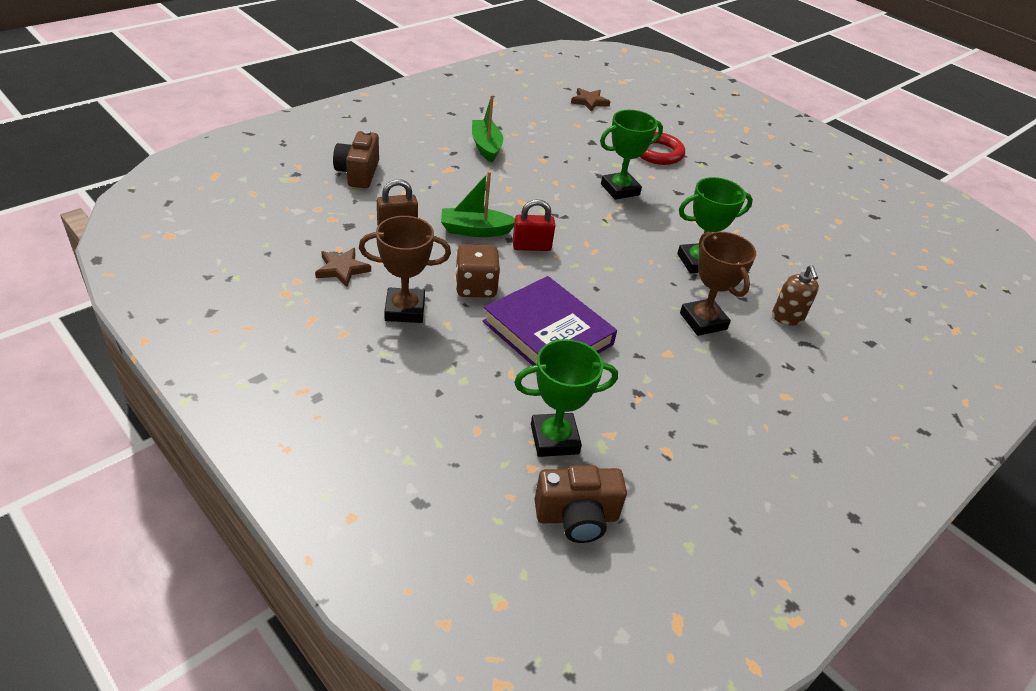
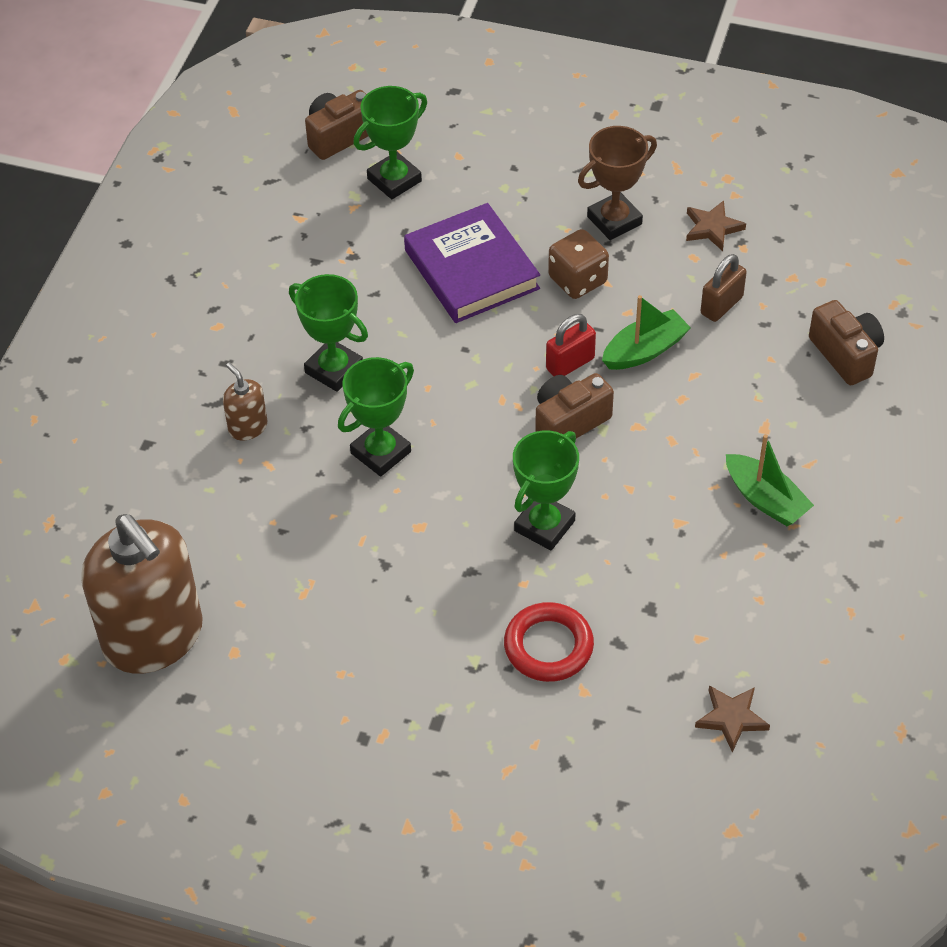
camera: 155 degrees right, 10 degrees up
(547, 333) = (472, 269): purple book -> purple book turned 45 degrees clockwise
(561, 221) = (569, 422): none -> brown camera
(703, 321) = (334, 369): brown trophy -> green trophy
(889, 246) = (153, 637): none -> brown soap dispenser

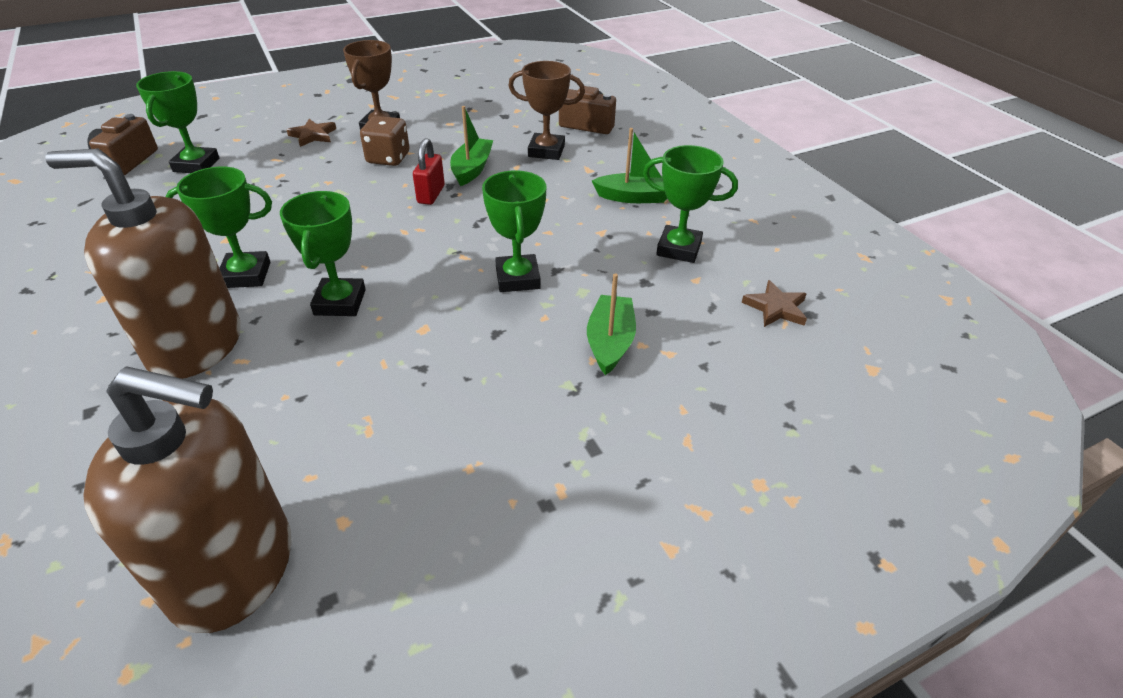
camera: 45 degrees left, 10 degrees down
(247, 427) = (195, 346): brown soap dispenser -> brown soap dispenser, size x2.38
(472, 269) = (305, 182): purple book -> none
(548, 646) = (610, 342): red ring -> green boat
(569, 422) = (466, 220): brown camera -> none
(712, 228) = (445, 109): brown star -> brown star (313, 135)
(721, 305) = (492, 134): brown padlock -> none
(727, 593) = (678, 249): none -> green trophy
(751, 370) = (546, 151): none -> brown trophy

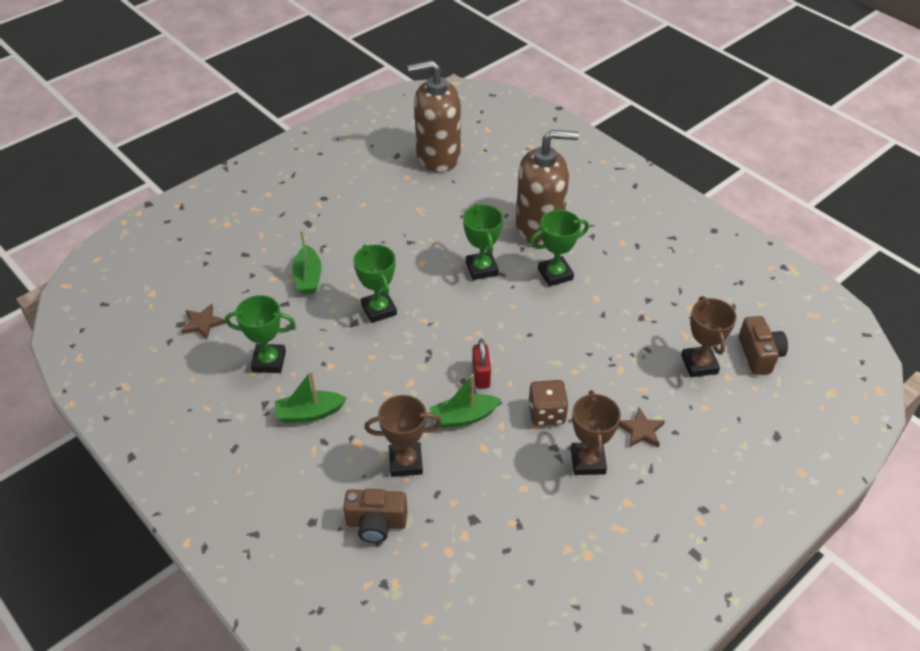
camera: 165 degrees right, 5 degrees up
(196, 165) = (699, 364): green trophy -> brown trophy
(472, 169) = (463, 417): green boat -> green boat turned 75 degrees clockwise

